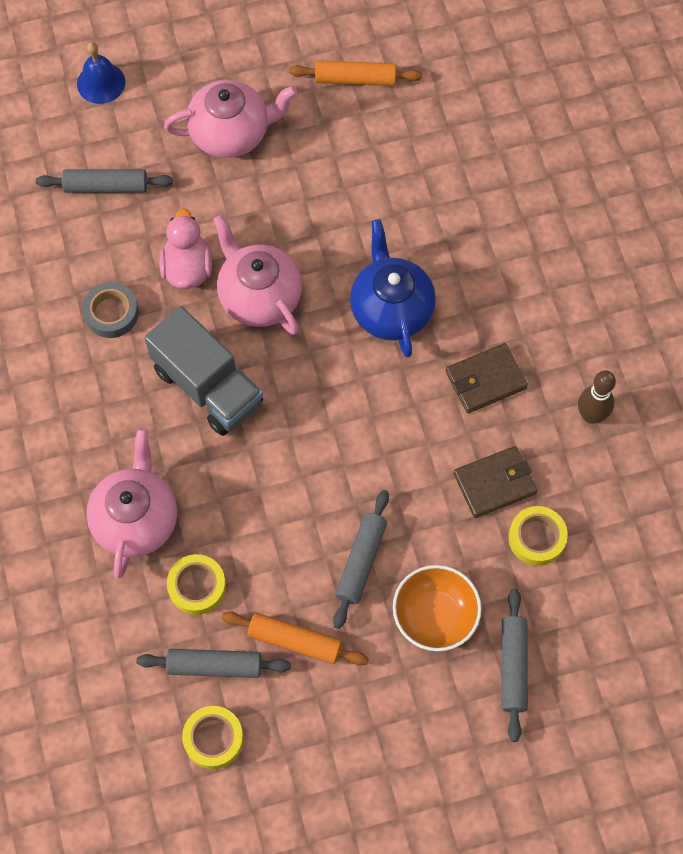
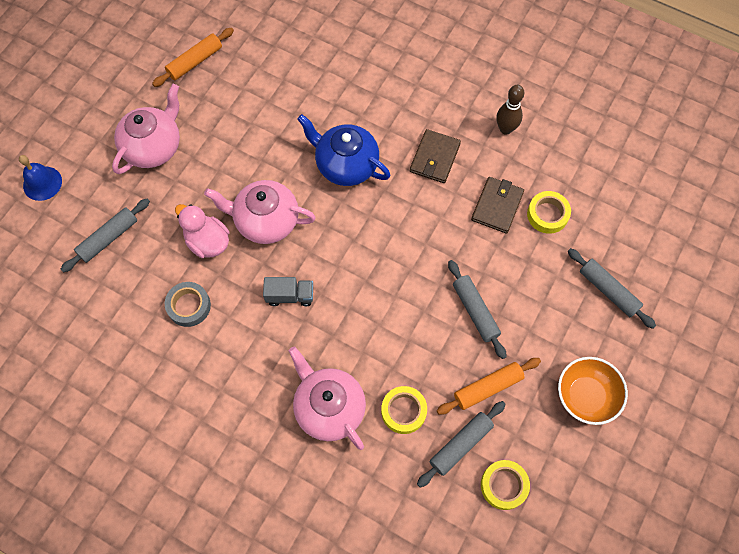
camera: 45 degrees left, 0 degrees up
(208, 386) = (290, 296): grey truck -> grey truck, size x0.52
(435, 616) = (543, 303): orange bowl -> orange bowl (586, 396)

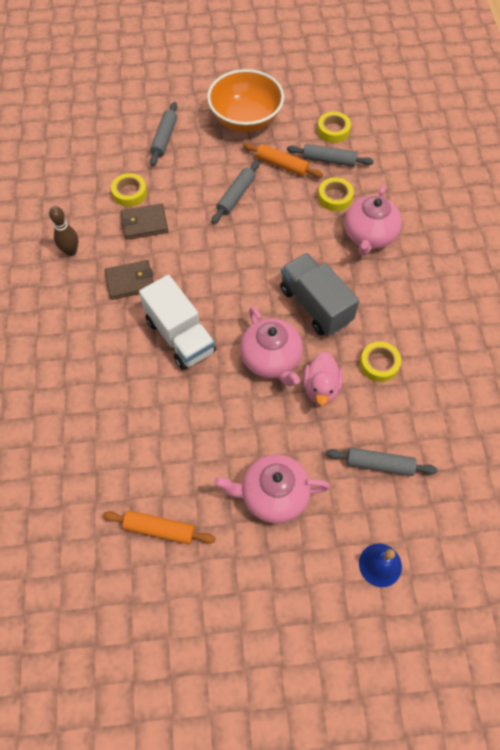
camera: 125 degrees left, 5 degrees down
(189, 306) = (379, 364): grey tape -> yellow tape
(290, 296) = (315, 305): grey truck -> grey truck, size x1.93
(346, 165) = (180, 336): blue teapot -> white truck
(586, 396) = (245, 119): orange bowl -> orange bowl, size x1.54

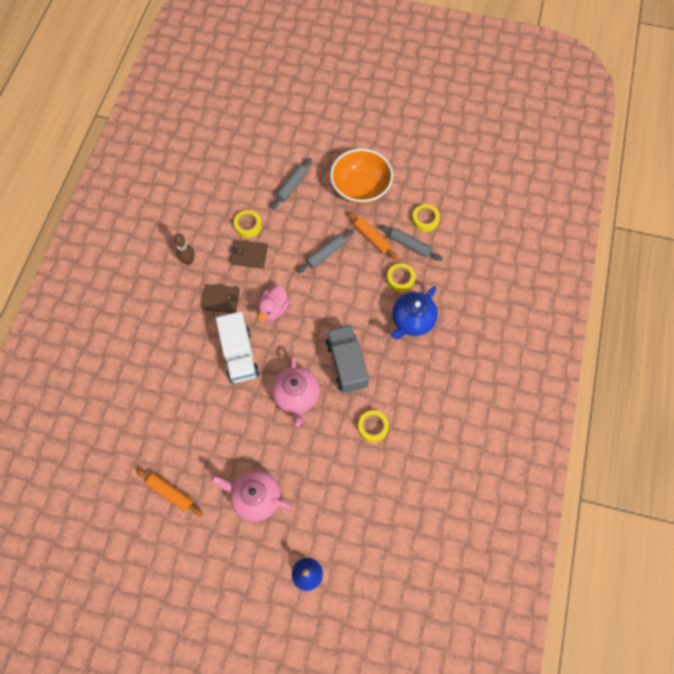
camera: 20 degrees right, 5 degrees up
(321, 388) = (322, 430): pink duck -> pink duck (273, 309)
(369, 236) = (412, 321): pink teapot -> blue teapot
(379, 464) = (339, 503): grey rolling pin -> none

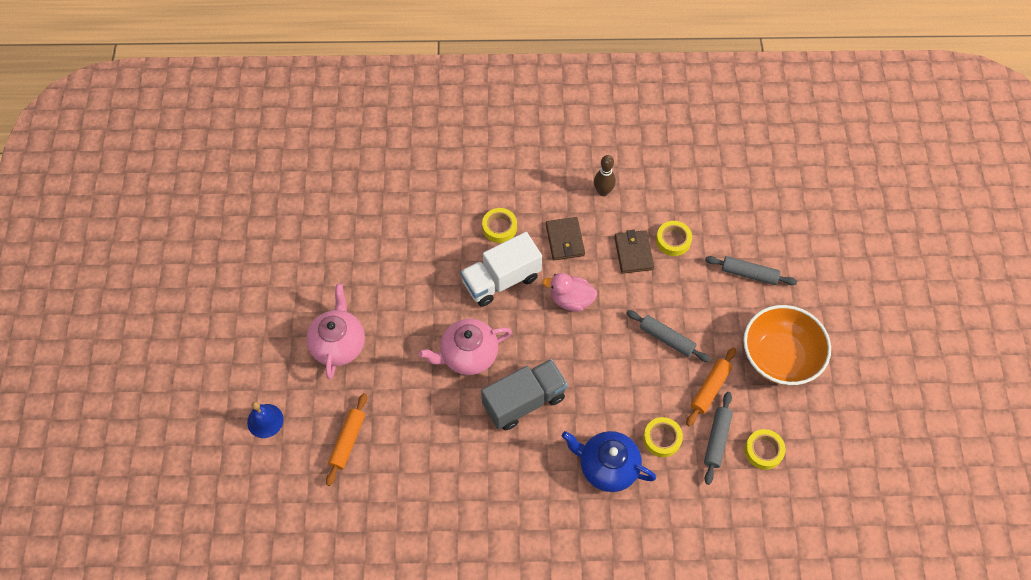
camera: 75 degrees right, 5 degrees down
(171, 493) = (325, 259): orange rolling pin -> orange rolling pin (348, 441)
(373, 427) = (452, 451): yellow tape -> yellow tape (499, 227)

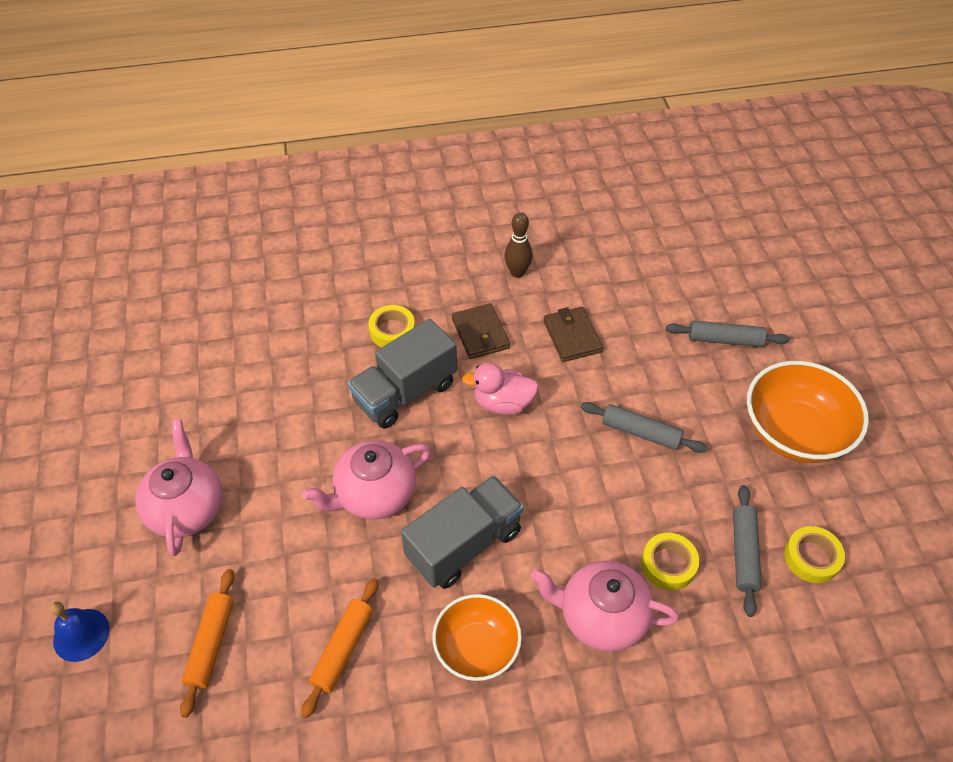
camera: 10 degrees left, 10 degrees down
(501, 280) = (405, 392): white truck -> grey truck
(520, 473) = (477, 648): none -> orange bowl
(607, 467) = (601, 617): blue teapot -> pink teapot
(673, 240) = (619, 315): yellow tape -> none
(710, 389) = (715, 487): orange rolling pin -> orange rolling pin (343, 649)

